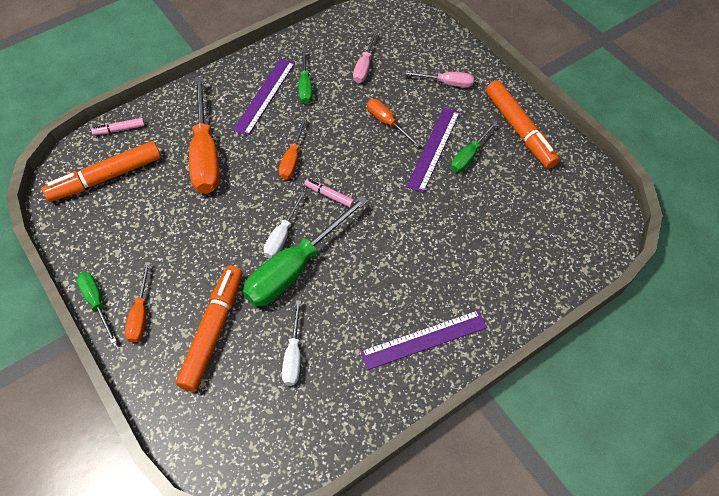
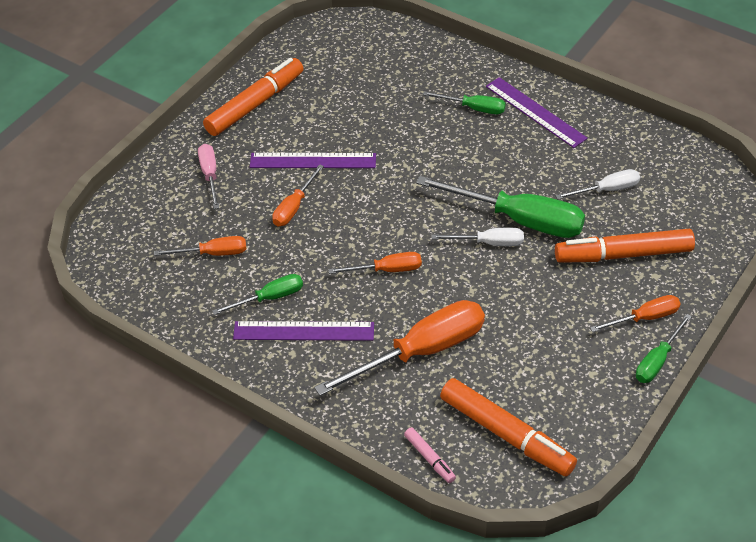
camera: 110 degrees left, 10 degrees down
(329, 195) = (419, 223): pink marker -> none
(364, 67) = (213, 253): pink screwdriver -> orange screwdriver
(469, 155) = (309, 132): green screwdriver -> green screwdriver (474, 108)

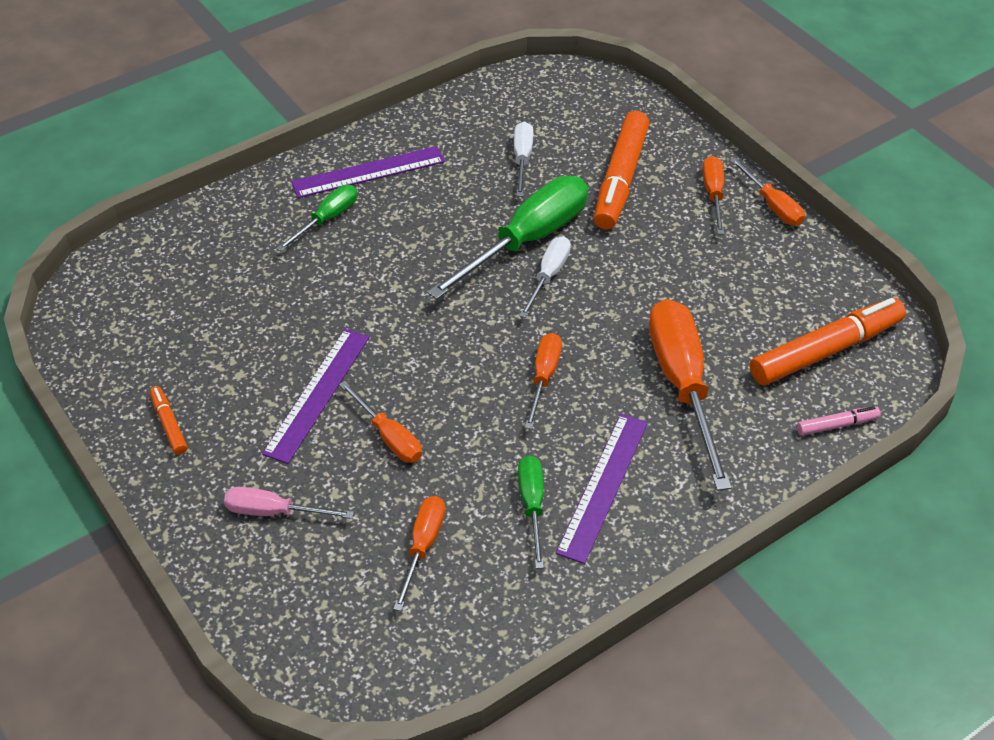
camera: 70 degrees left, 0 degrees up
(255, 104) = (169, 424): orange marker -> orange marker, size x0.46
(657, 360) = (772, 205): green screwdriver -> orange screwdriver

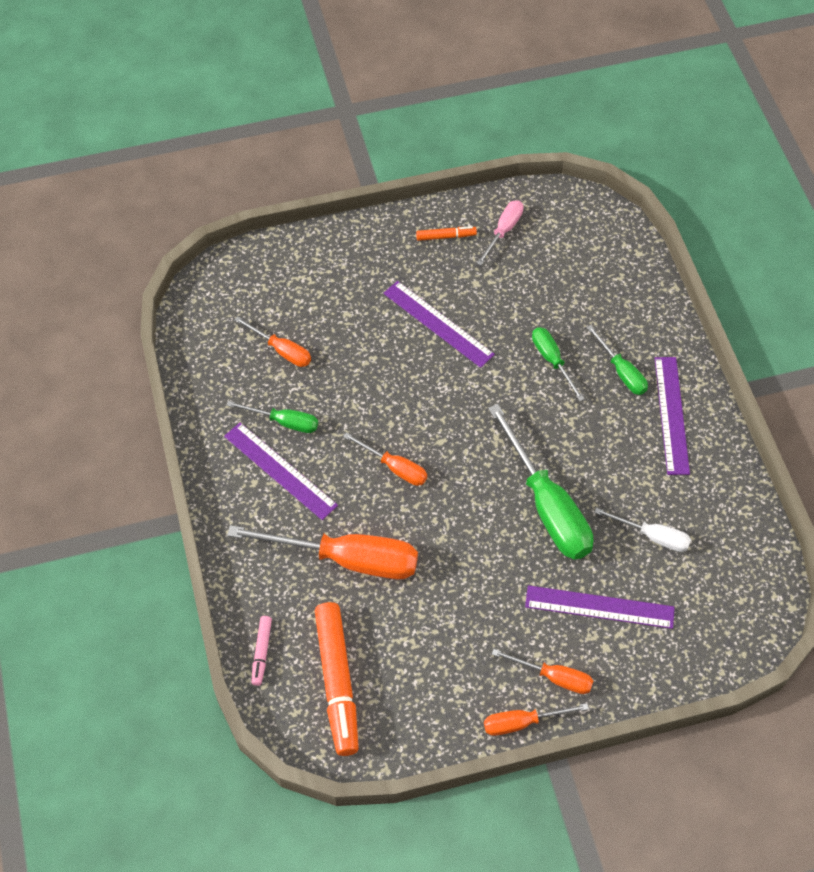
camera: 110 degrees right, 10 degrees up
(274, 511) = (347, 278): pink screwdriver -> pink screwdriver (503, 231)
(334, 278) = (552, 360): none -> green screwdriver
(389, 437) = (381, 355): orange screwdriver -> none
(548, 276) = (500, 507): white screwdriver -> none
(620, 179) = (599, 607): orange marker -> purple ruler

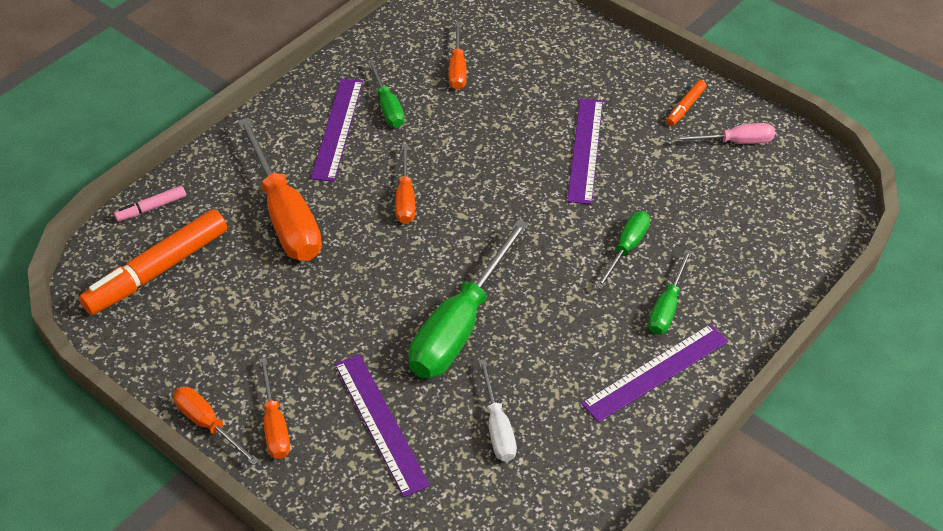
camera: 55 degrees right, 10 degrees down
(446, 236) = (685, 107): orange marker -> orange marker turned 75 degrees clockwise

